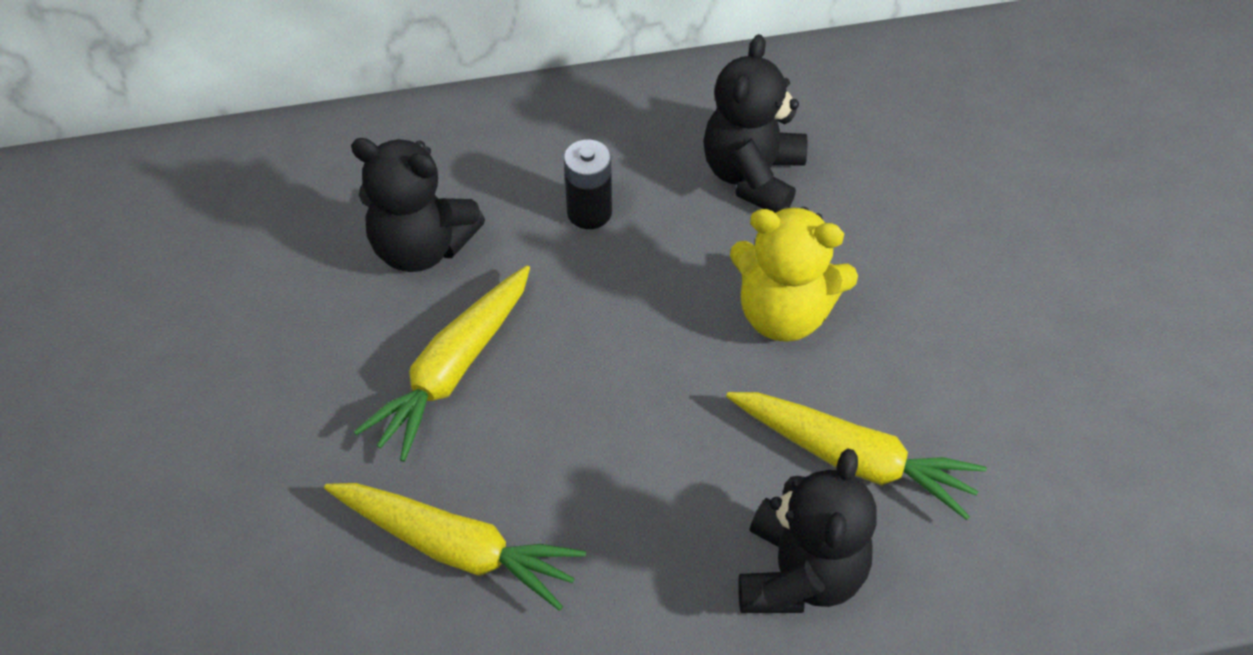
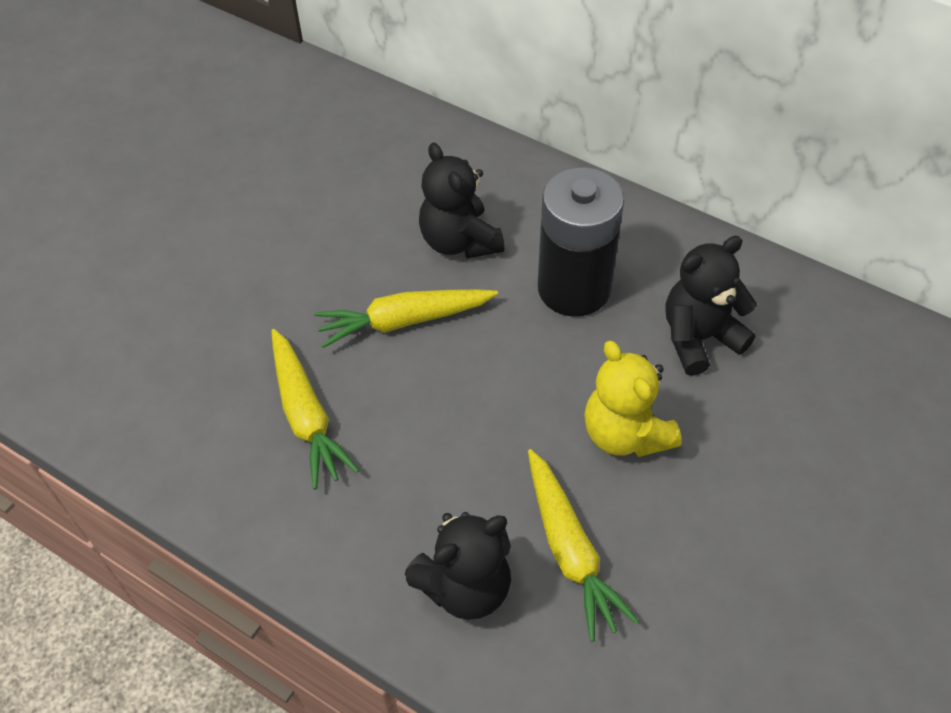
camera: 45 degrees right, 0 degrees up
(589, 212) = (574, 288): black battery -> black battery, size x2.10

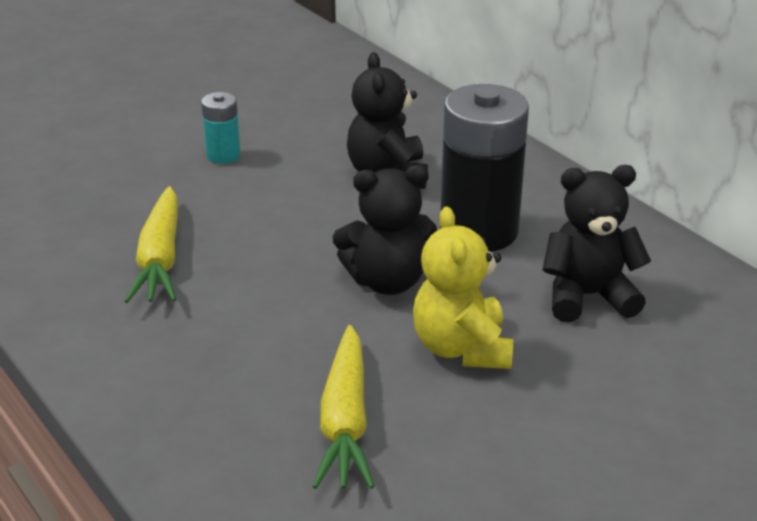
camera: 20 degrees right, 20 degrees down
(292, 262) = (223, 155): none -> turquoise battery
(404, 321) = (297, 216): yellow carrot -> none
(465, 586) = (221, 419): black teddy bear -> black teddy bear (387, 281)

